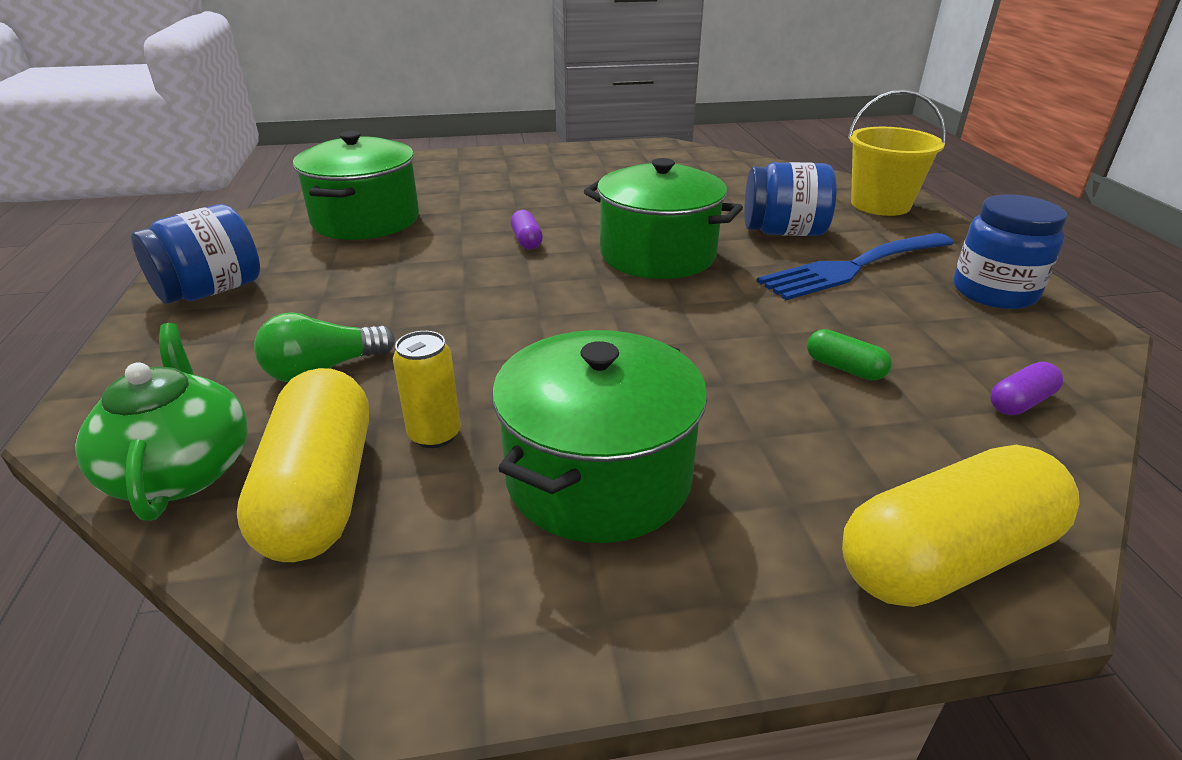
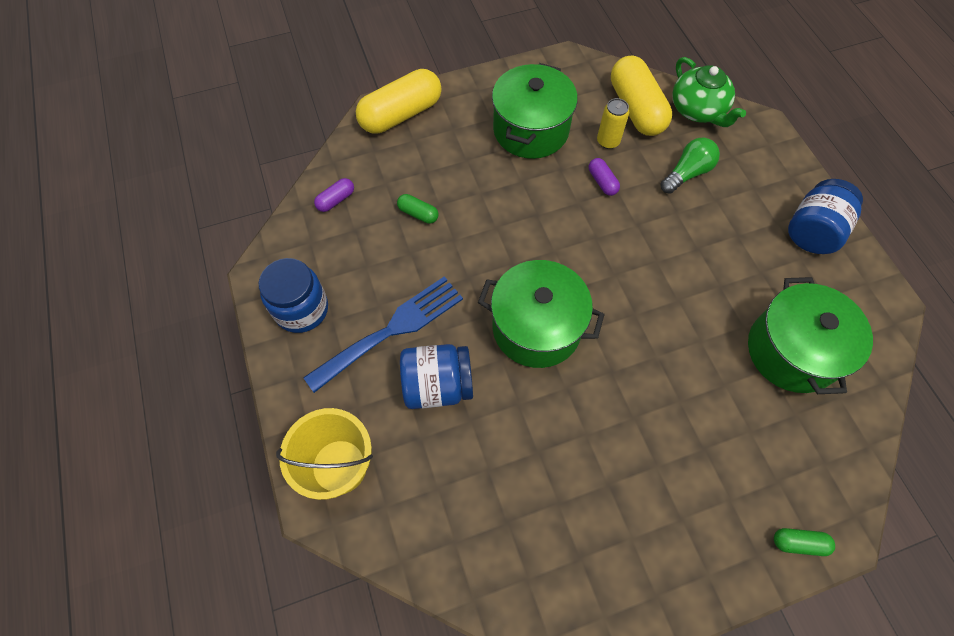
camera: 170 degrees right, 30 degrees up
(468, 157) = (798, 543): none -> green capsule
(526, 240) = (643, 335): purple capsule -> purple capsule (602, 182)

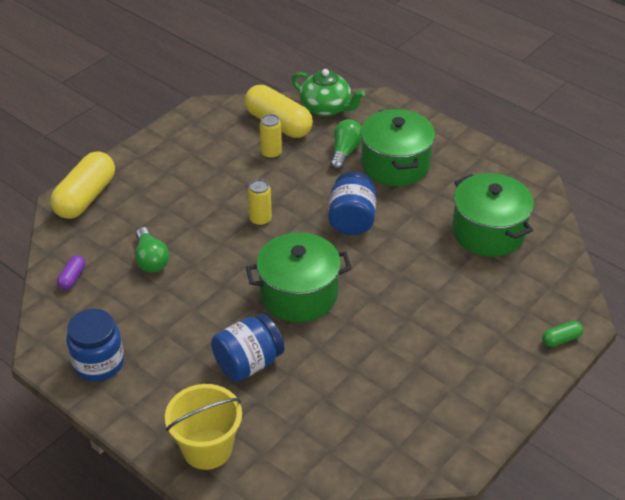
camera: 30 degrees left, 20 degrees down
(392, 330) = (185, 344): blue fork -> none
(418, 214) = (151, 259): green capsule -> green light bulb
(530, 130) = (204, 168): green pot -> green pot (395, 164)
(550, 216) = (260, 219): none -> yellow can
(602, 182) = (285, 181): purple capsule -> none
(812, 231) = (457, 154): blue jar -> blue jar (352, 220)

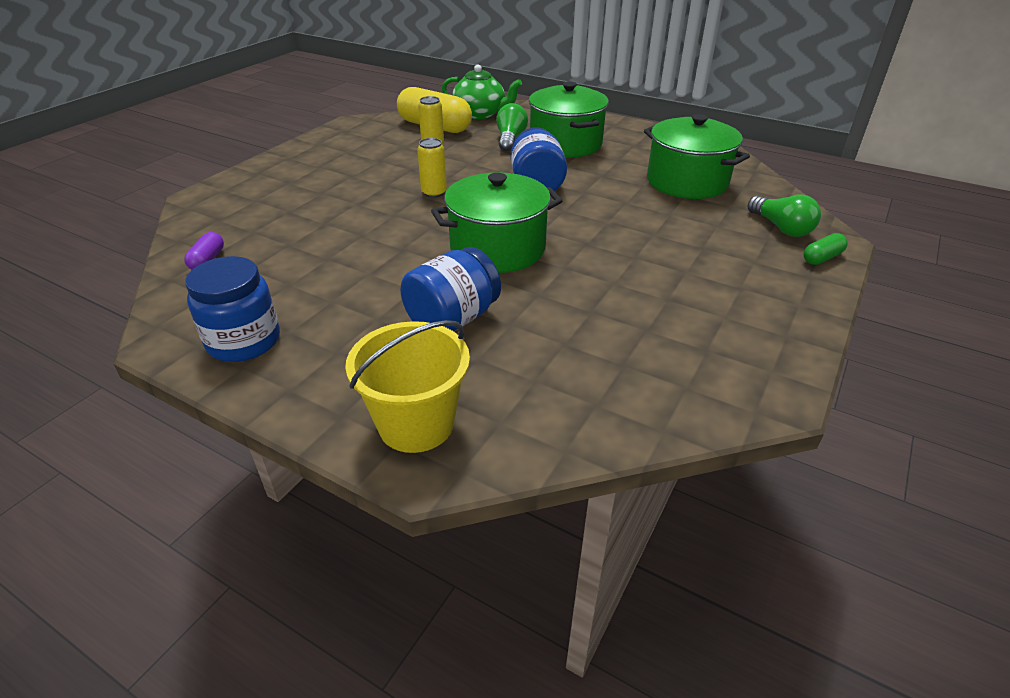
camera: 10 degrees left, 5 degrees down
(85, 197) = (225, 192): yellow capsule -> none
(151, 259) = (309, 235): green light bulb -> green light bulb (781, 228)

